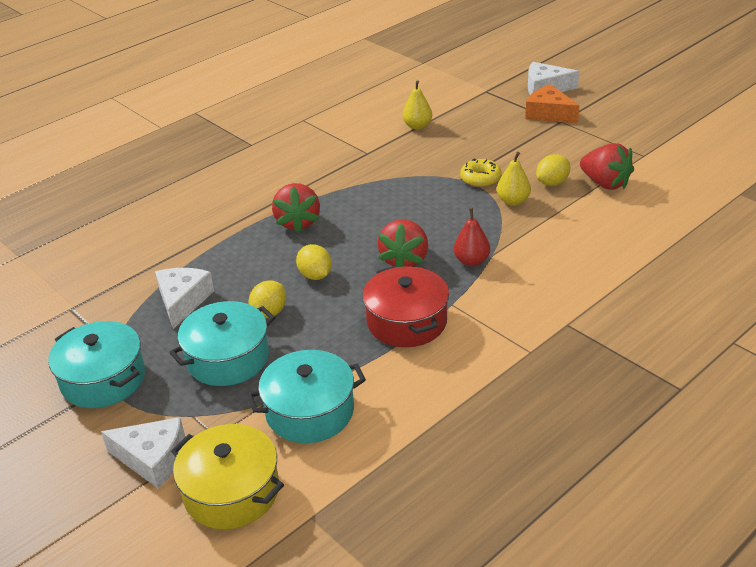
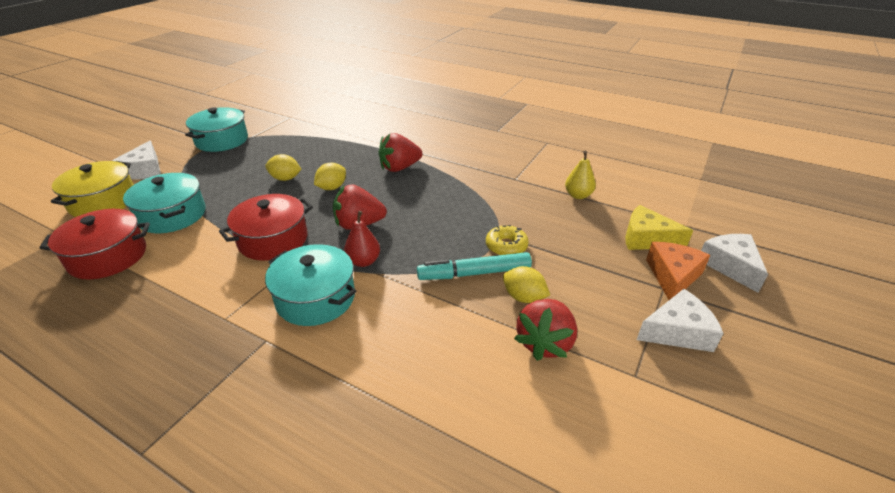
camera: 70 degrees right, 0 degrees up
(183, 301) = (298, 147): white cheese -> white cheese (677, 331)
(228, 358) = (236, 174): turquoise pot -> turquoise pot (315, 298)
(383, 460) = (108, 257): none -> red pot
(498, 111) = (646, 239): none -> yellow cheese
(513, 201) = (474, 273): yellow pear -> turquoise marker

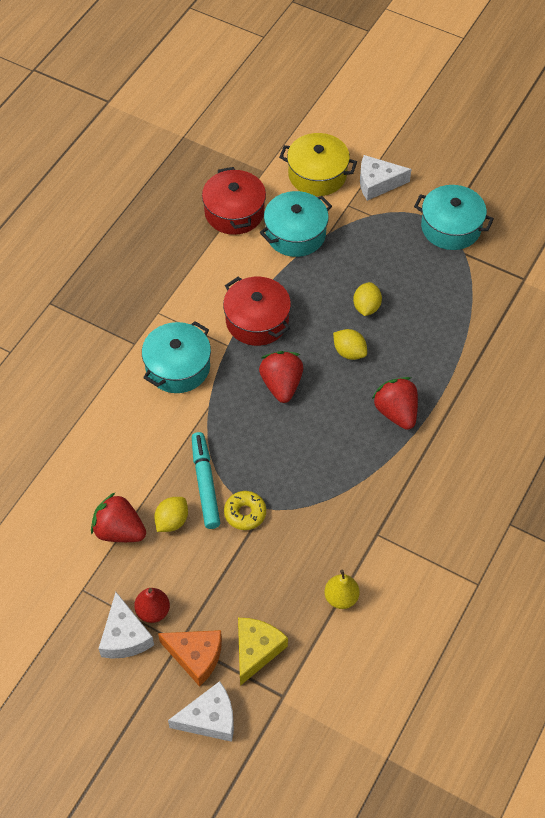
camera: 90 degrees right, 20 degrees up
(363, 261) = (224, 395): red pear -> red pear (153, 611)

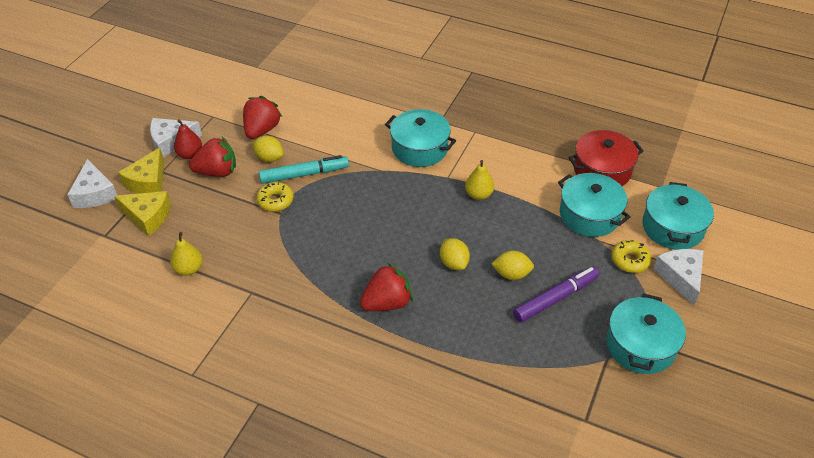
camera: 85 degrees right, 10 degrees down
(196, 656) = (148, 181): orange cheese -> yellow cheese
(257, 320) = (478, 194): red pot -> yellow pear
(281, 385) = (409, 216): red strawberry -> red strawberry (217, 172)
(317, 174) = (672, 227): yellow pot -> turquoise pot
(349, 352) = (454, 263): yellow lemon -> yellow lemon turned 60 degrees counterclockwise
(355, 215) = (630, 260): none -> yellow donut
(397, 278) = (555, 298): none -> purple marker

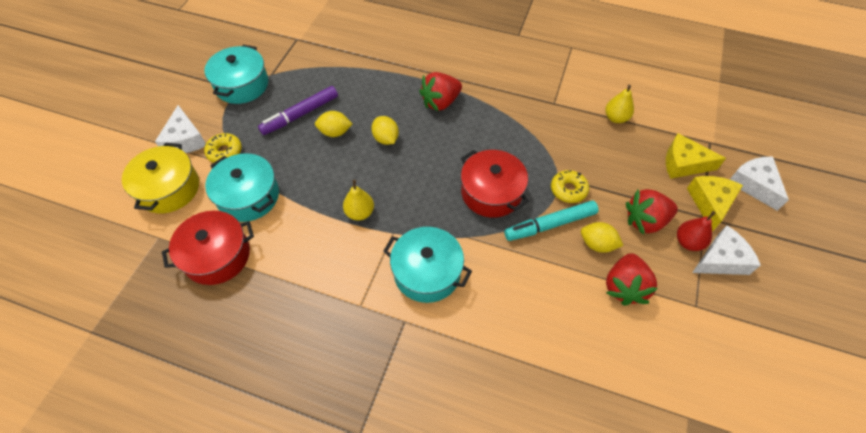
camera: 175 degrees right, 10 degrees up
(351, 203) = (491, 192): none -> red pot
(672, 227) = (169, 188): turquoise pot -> yellow pot

